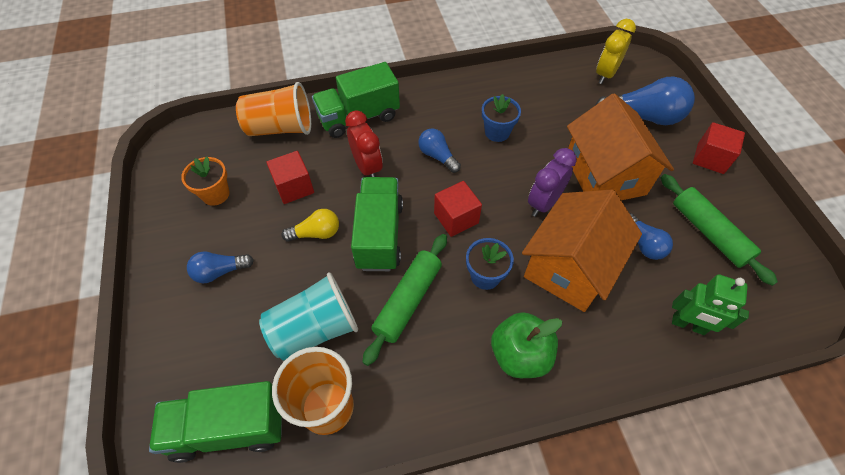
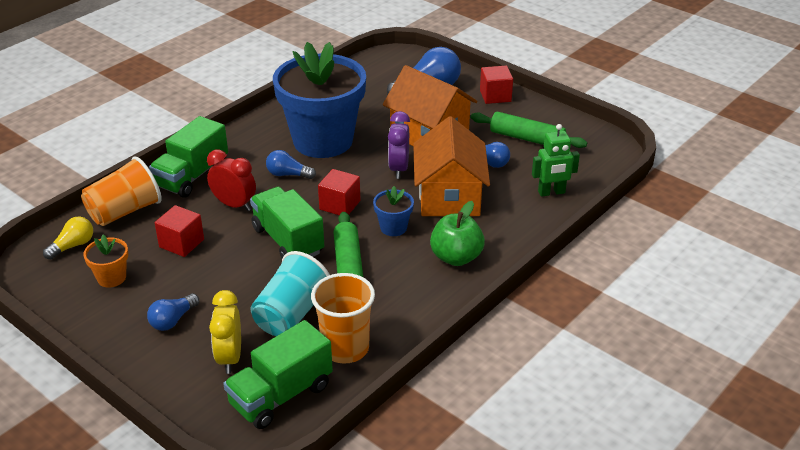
camera: 35 degrees left, 20 degrees down
(316, 233) = (233, 262): yellow light bulb -> yellow light bulb (73, 246)
(497, 132) = (323, 141): blue flower pot -> blue flower pot, size x2.49
(605, 74) = (376, 72): yellow clock -> yellow clock (229, 358)

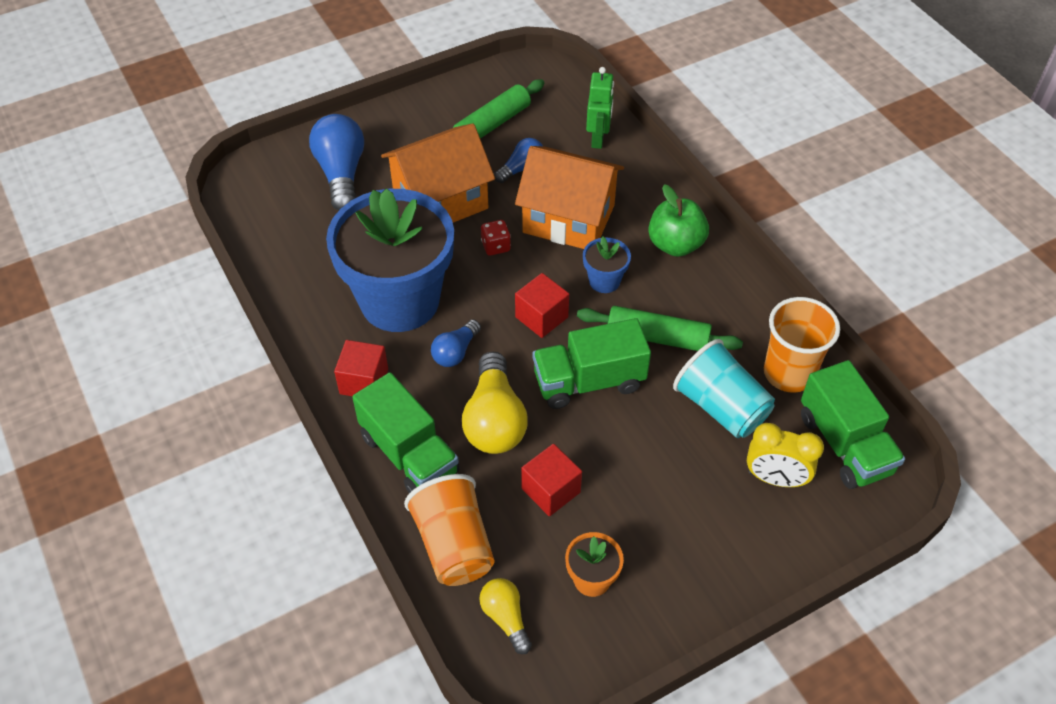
camera: 70 degrees left, 15 degrees up
(173, 320) = (695, 523): blue light bulb -> none
(234, 205) = (494, 420): red clock -> yellow light bulb
(398, 169) = (496, 246): purple clock -> red dice
(495, 96) = (393, 121): red cube -> red cube (364, 381)

